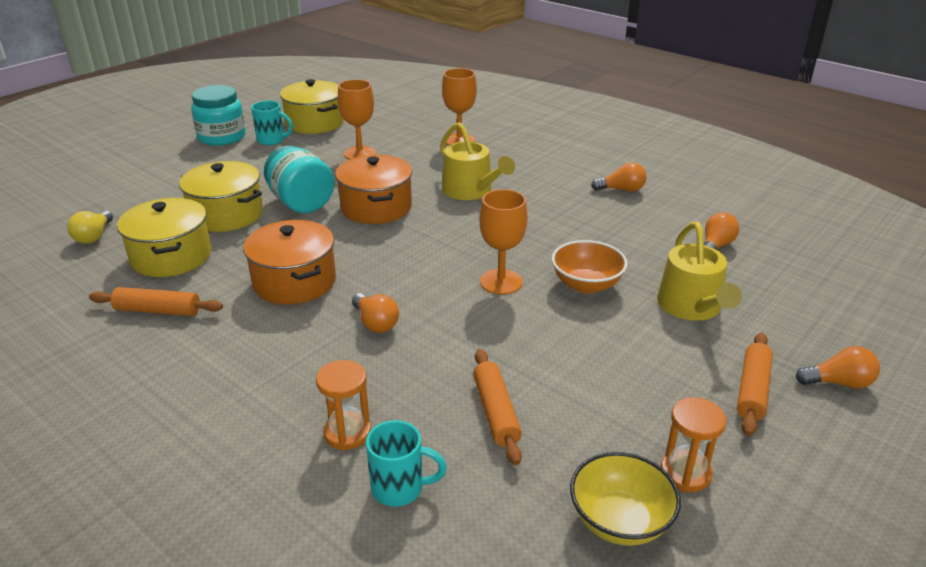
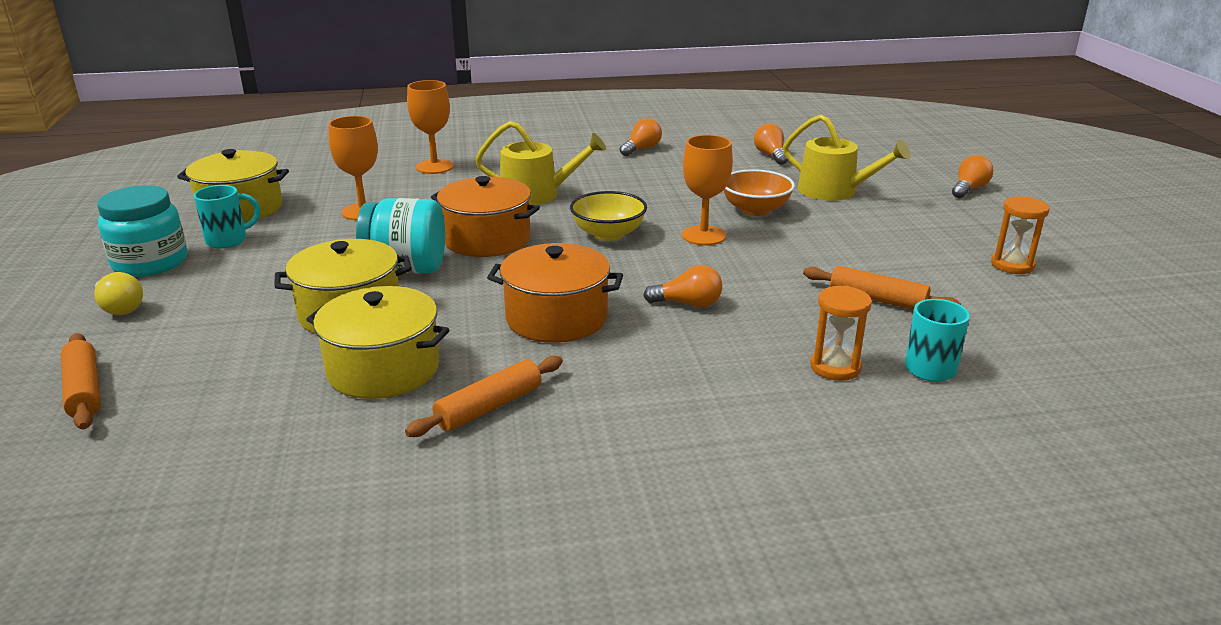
camera: 50 degrees left, 5 degrees down
(94, 236) = (234, 407): yellow light bulb -> yellow light bulb (120, 308)
(620, 521) = (1040, 303): yellow bowl -> yellow bowl (608, 234)
(752, 390) = (949, 213): orange rolling pin -> orange rolling pin (84, 390)

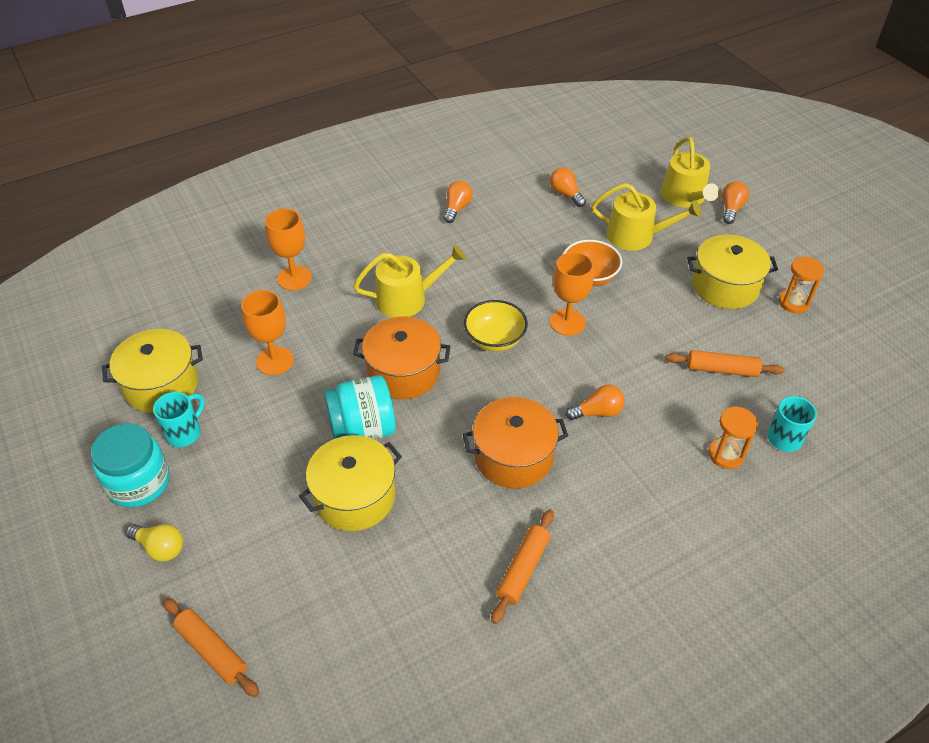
camera: 20 degrees left, 20 degrees up
(383, 369) = (423, 553): yellow pot -> yellow pot (725, 286)
(914, 174) = (685, 197): none -> yellow watering can

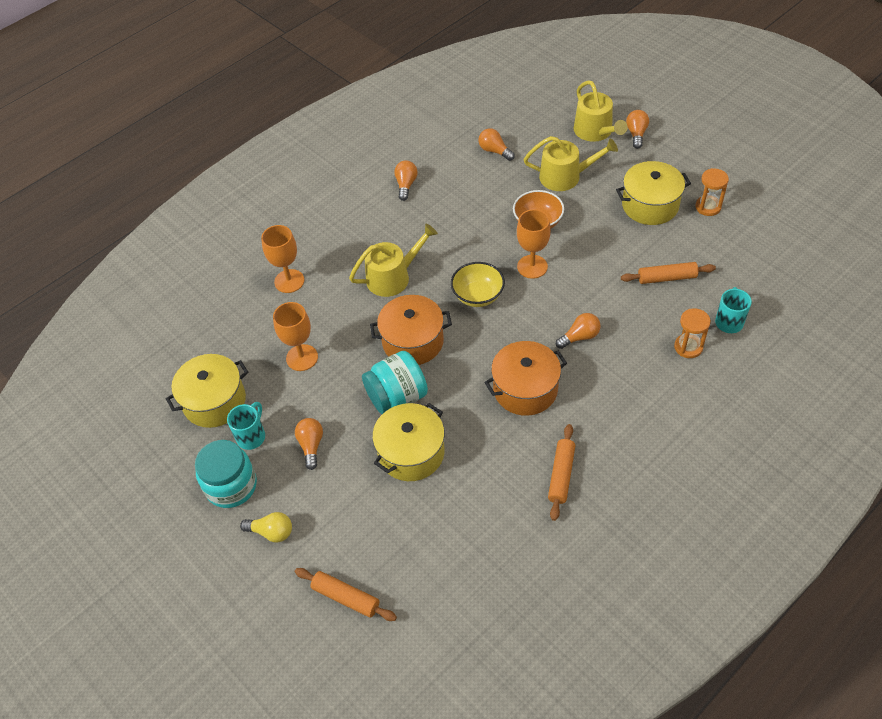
camera: 10 degrees left, 5 degrees up
(245, 460) = (311, 445): none -> orange light bulb

